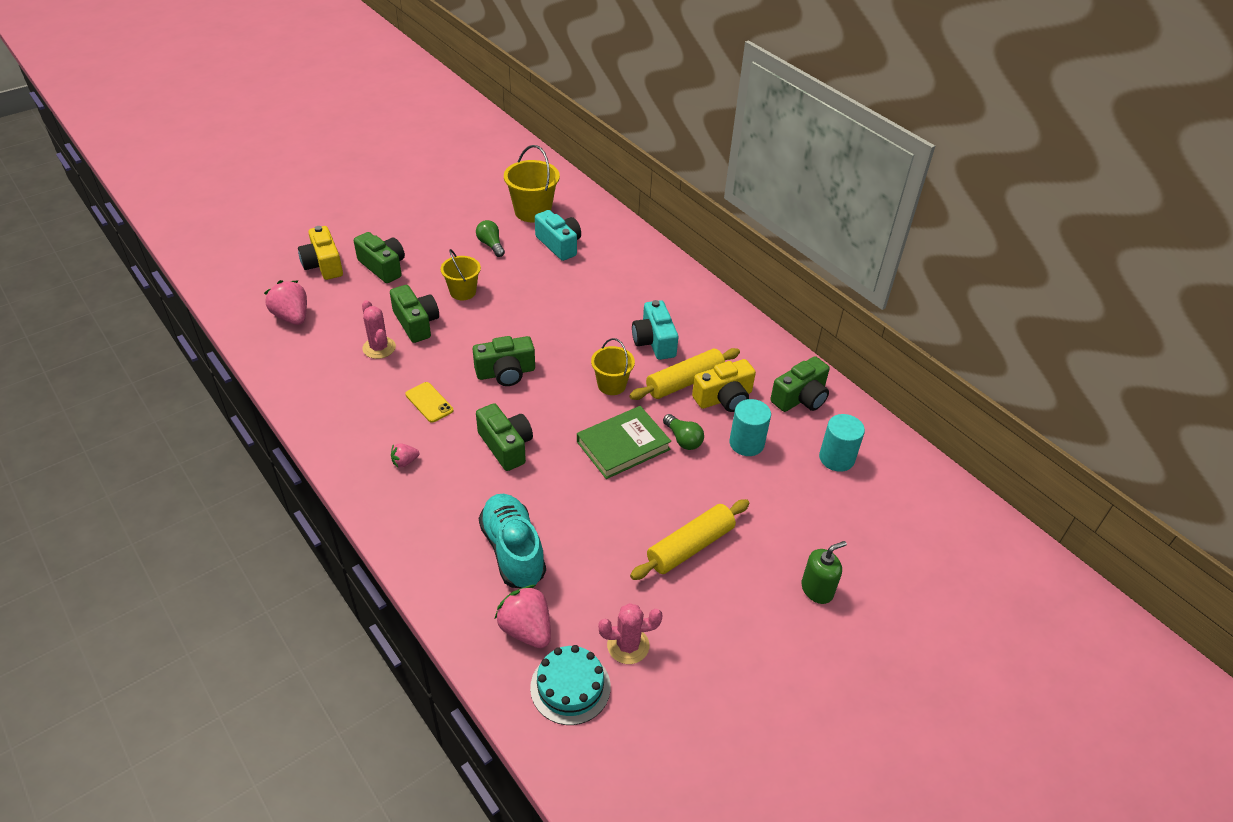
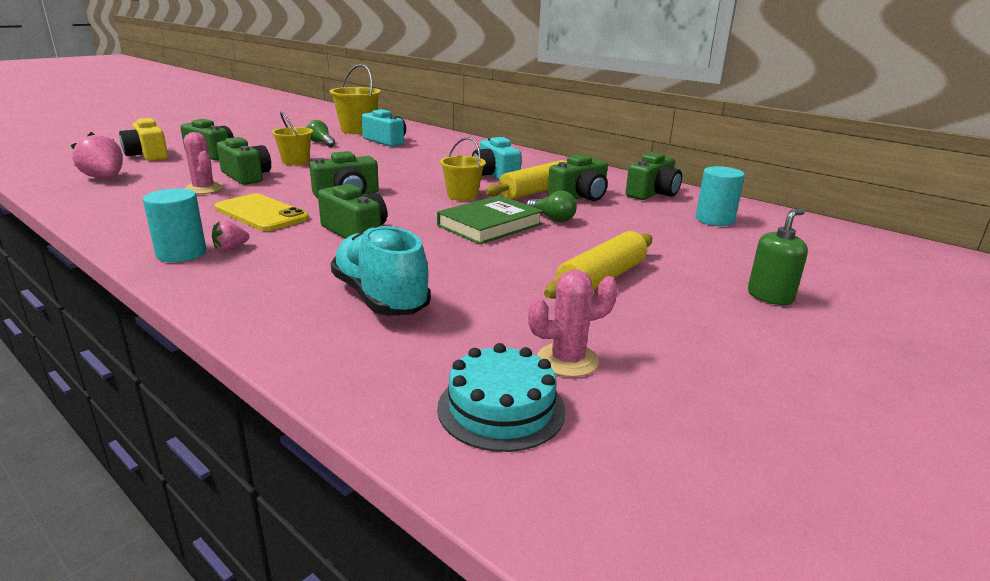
camera: 10 degrees left, 20 degrees down
(429, 402) = (261, 213): yellow phone -> yellow phone, size x1.64
(526, 629) = (416, 359): pink strawberry -> none
(724, 398) = (579, 197): yellow camera -> green camera
(746, 443) = (619, 217): turquoise cylinder -> turquoise cylinder (181, 253)

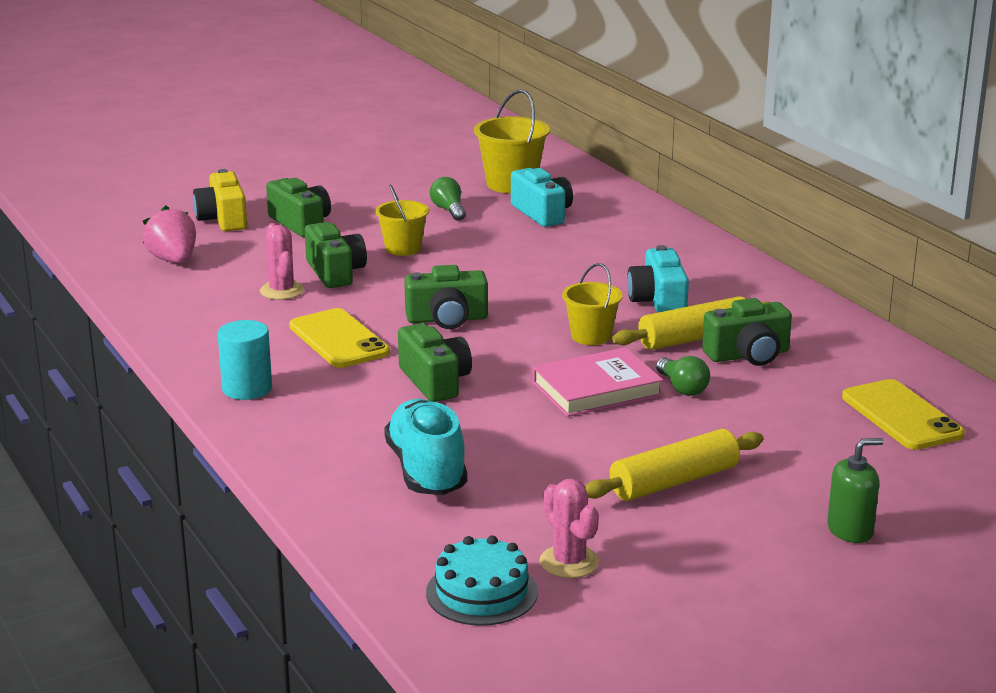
camera: 20 degrees right, 0 degrees up
(230, 248) = (296, 388): pink strawberry -> none
(490, 225) = (596, 389): green book -> pink book
(567, 360) = (569, 562): pink cactus -> pink cactus turned 60 degrees clockwise
(653, 193) = (859, 360): green camera -> none
(714, 220) = (901, 416): turquoise cylinder -> yellow phone

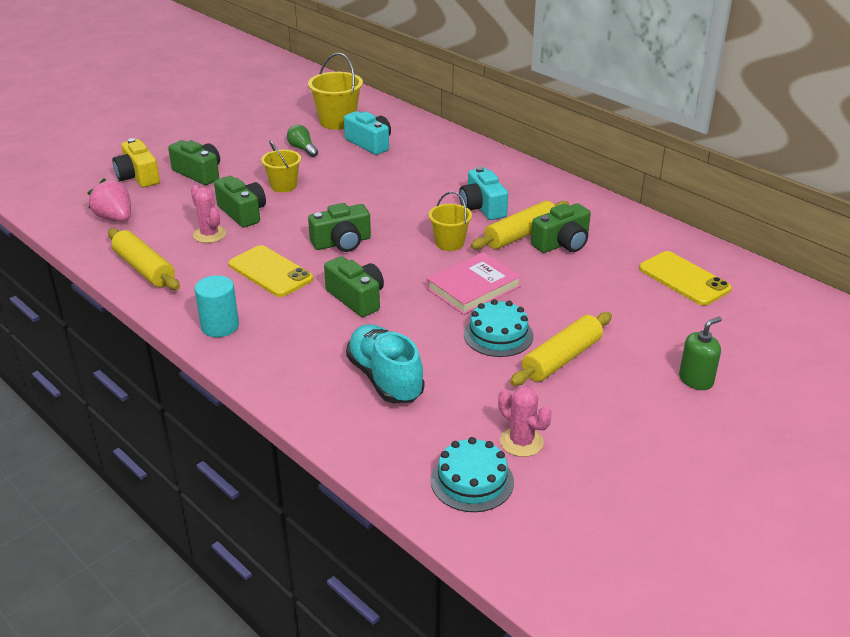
camera: 15 degrees left, 10 degrees up
(184, 317) = (144, 269): none -> yellow rolling pin
(601, 444) = (498, 335): none -> turquoise cake
(682, 388) = (531, 278): green light bulb -> none

